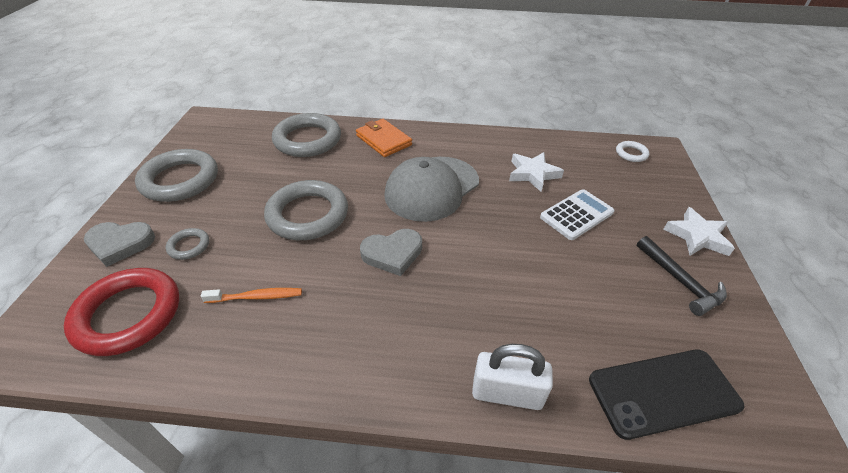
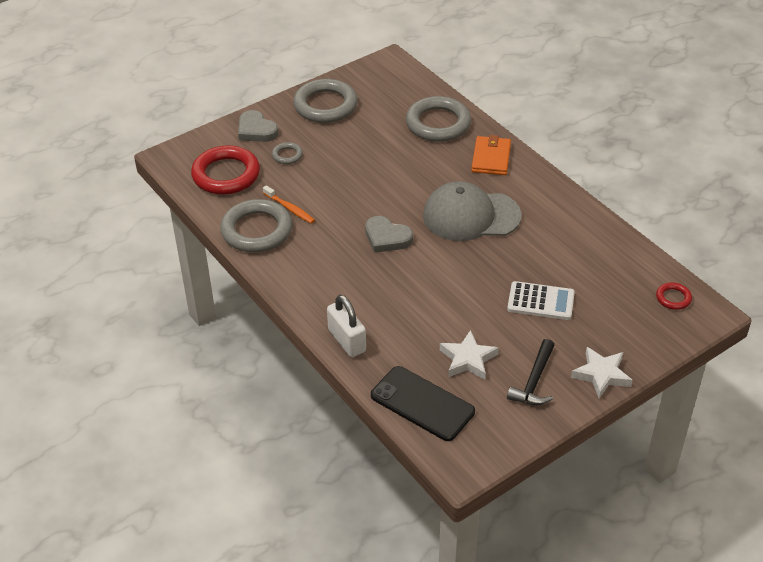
camera: 50 degrees right, 0 degrees up
(308, 214) = (370, 180): grey ring -> grey ring (256, 230)
(533, 174) = (560, 256): white star -> white star (468, 359)
(631, 153) = (673, 298): white ring -> red ring

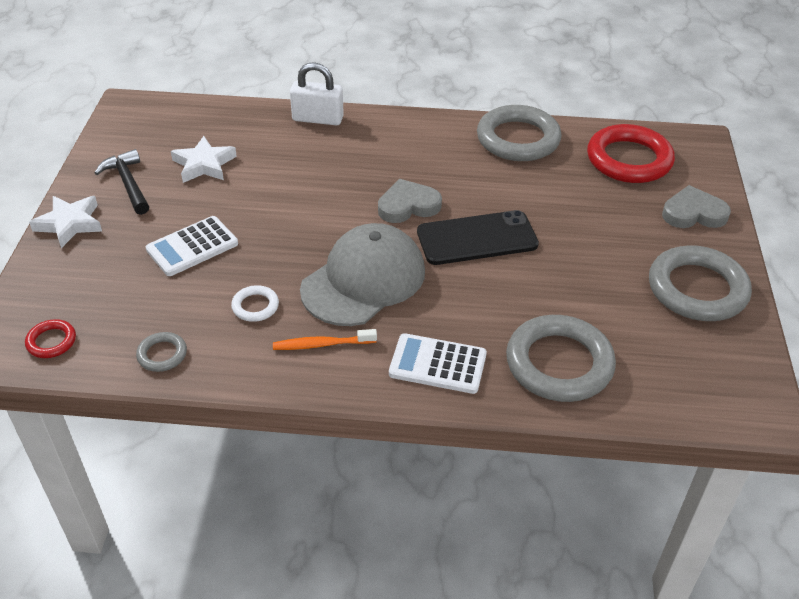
camera: 130 degrees right, 0 degrees up
(287, 155) = (621, 212): grey ring -> grey ring (162, 354)
(290, 208) = (527, 171): orange toothbrush -> orange toothbrush (322, 344)
(422, 403) = (203, 119): black phone -> black phone (477, 238)
(491, 158) = (437, 364): orange wallet -> white calculator
(544, 242) = (255, 306): none -> white ring

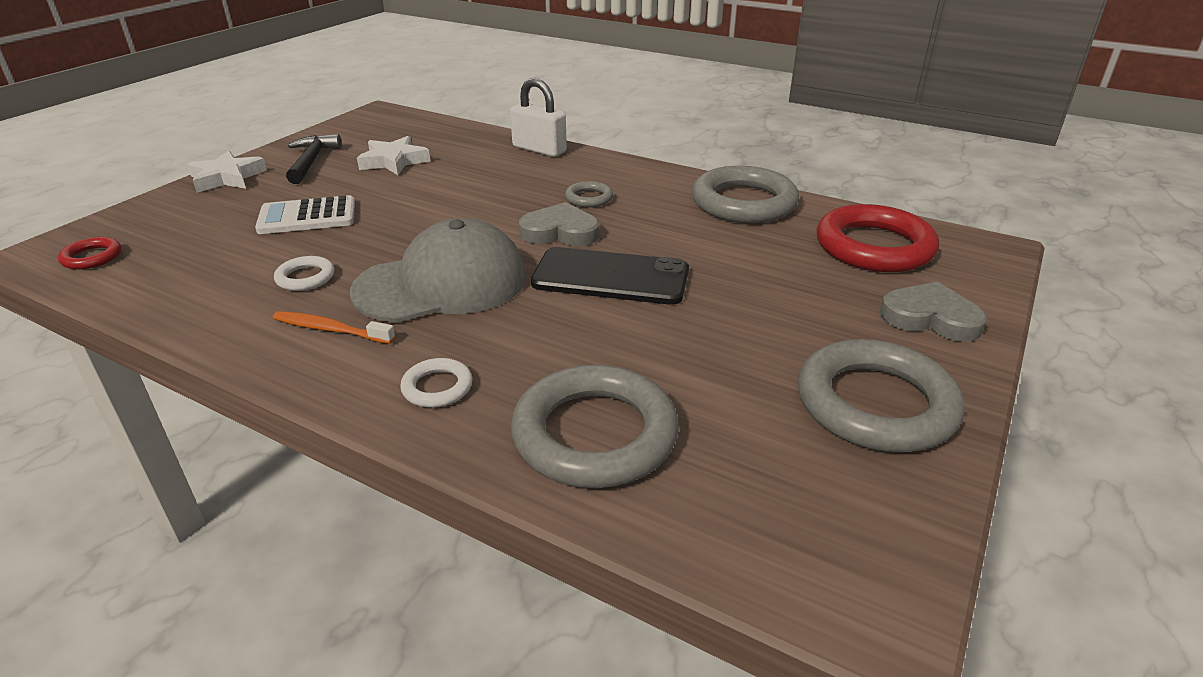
camera: 25 degrees right, 10 degrees down
(162, 354) = (168, 294): grey ring -> grey ring (589, 198)
(437, 364) = (437, 387): white calculator -> white ring

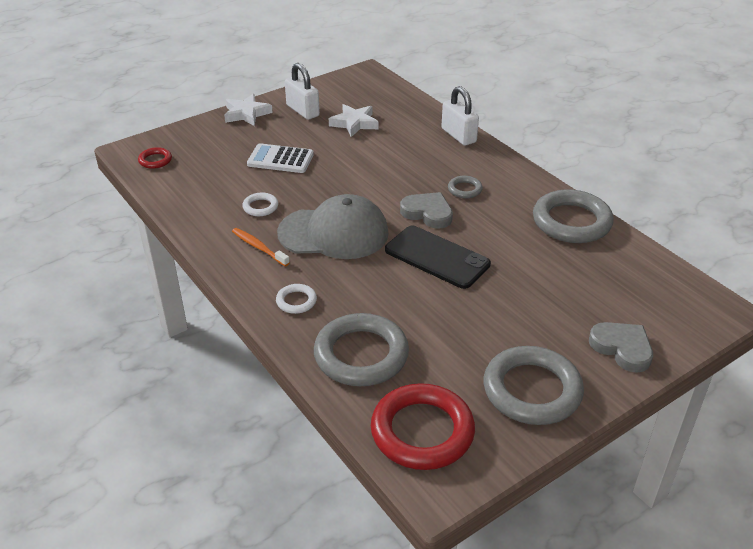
camera: 25 degrees right, 5 degrees up
(311, 161) = (303, 111): black hammer -> white padlock
(874, 247) = (635, 284): red ring -> red ring (422, 431)

